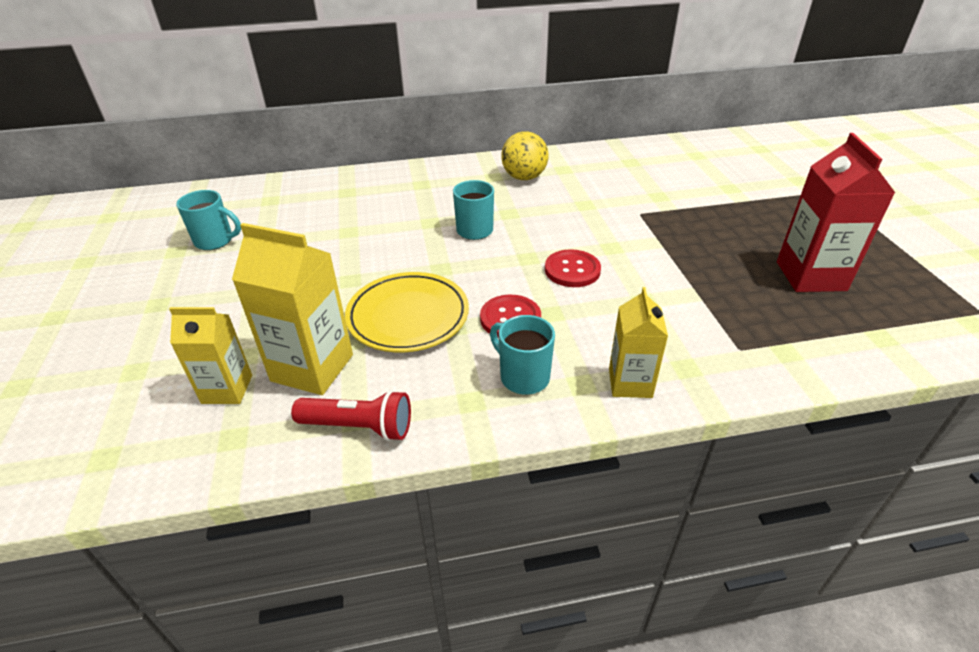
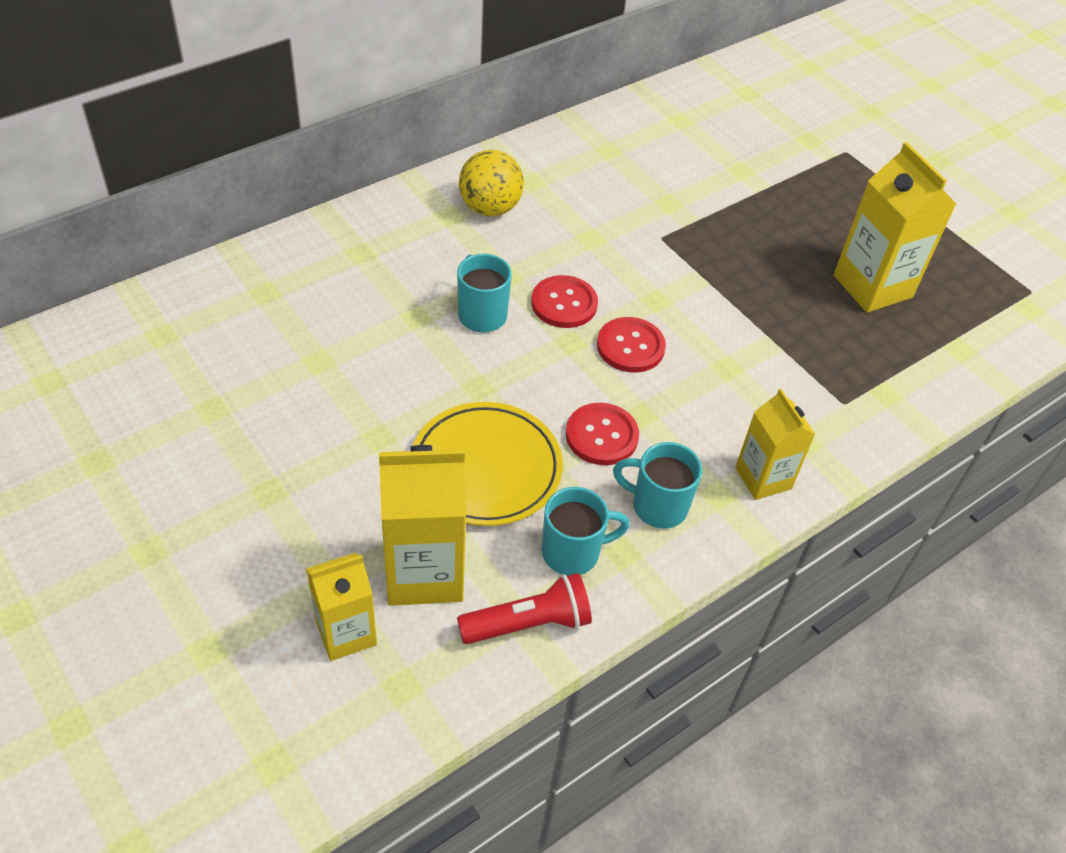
camera: 30 degrees left, 10 degrees up
(215, 241) = (141, 428): turquoise mug -> turquoise mug (573, 552)
(539, 235) = (564, 303): none -> red button
(810, 276) = (872, 286): red carton -> yellow carton

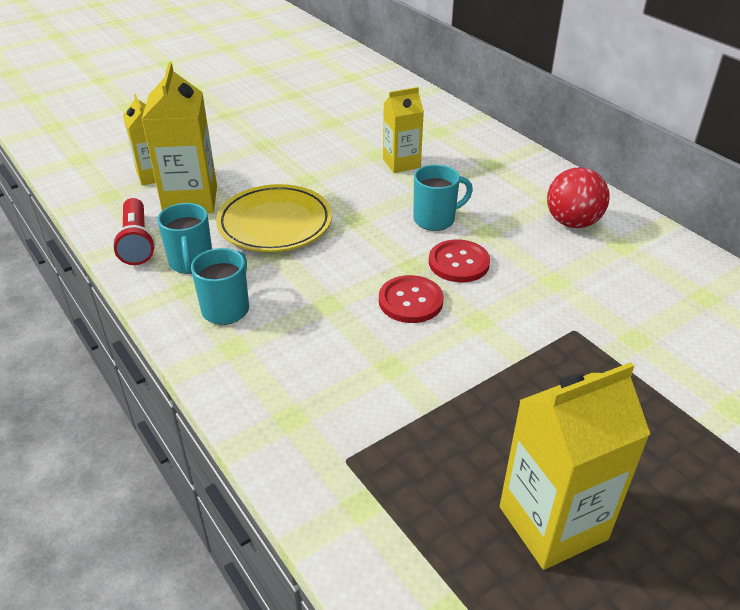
camera: 95 degrees right, 10 degrees down
(490, 208) = (572, 222): yellow ball -> red ball
(601, 436) = (304, 280): red button -> none
(763, 478) = (248, 379): yellow carton -> yellow carton (401, 163)

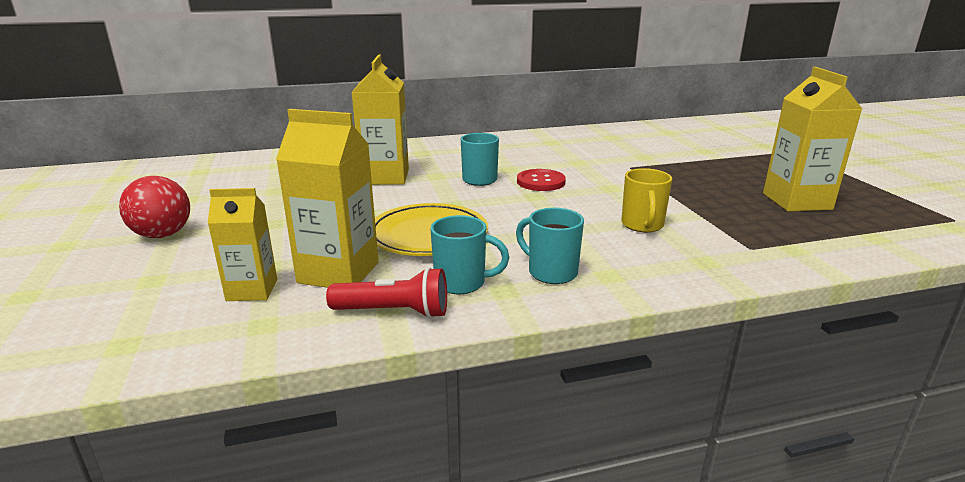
camera: 70 degrees left, 15 degrees down
(369, 359) = (642, 225): none -> yellow mug
(401, 163) = (385, 177): yellow carton -> yellow carton, size x1.58
(410, 301) = (578, 202): red button -> none
(572, 222) = (517, 147): red ball -> red ball (162, 235)

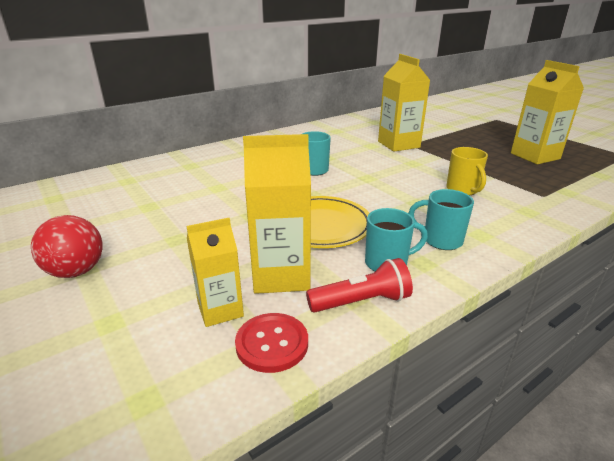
camera: 20 degrees left, 5 degrees up
(385, 177) = (235, 179): yellow carton -> yellow carton (398, 144)
(541, 182) = (360, 165): red button -> red button (272, 343)

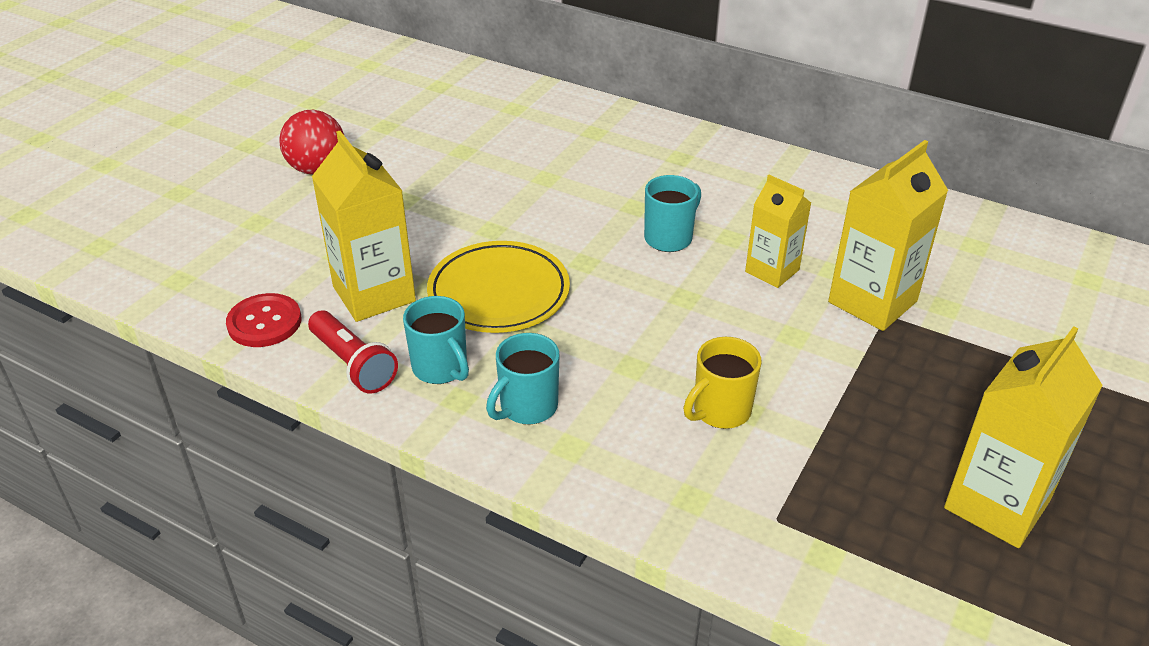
camera: 65 degrees right, 10 degrees up
(220, 310) = (299, 275): yellow carton -> yellow carton (772, 271)
(441, 240) = (527, 407): turquoise mug -> turquoise mug turned 135 degrees counterclockwise

